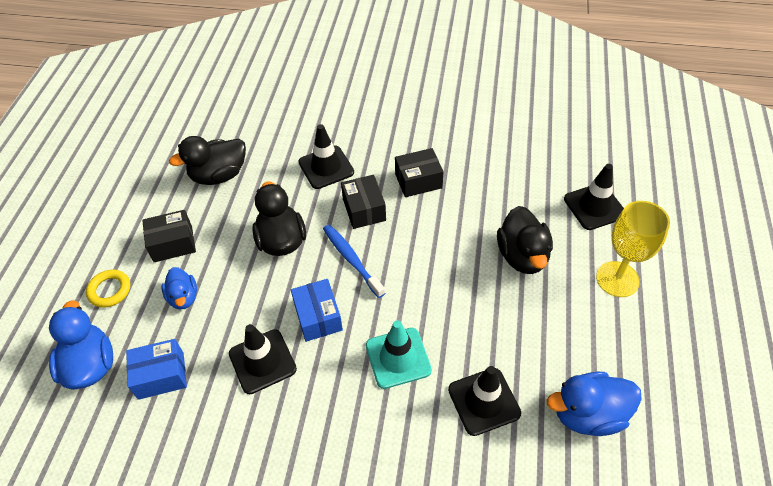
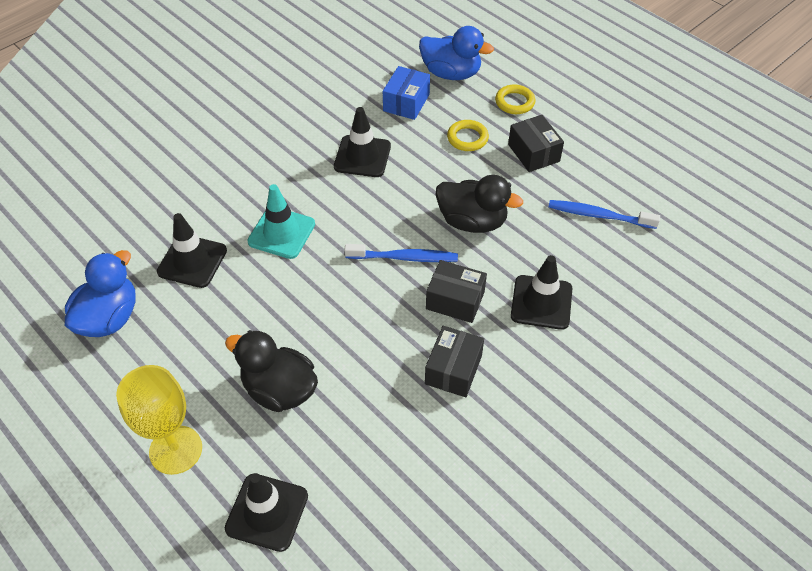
camera: 125 degrees right, 0 degrees up
(173, 244) = (533, 153): black box -> black box turned 45 degrees counterclockwise
(183, 297) = (467, 138): blue duck -> yellow ring
(219, 175) = (599, 215): black duck -> blue toothbrush
(318, 317) = (368, 205): blue box -> none

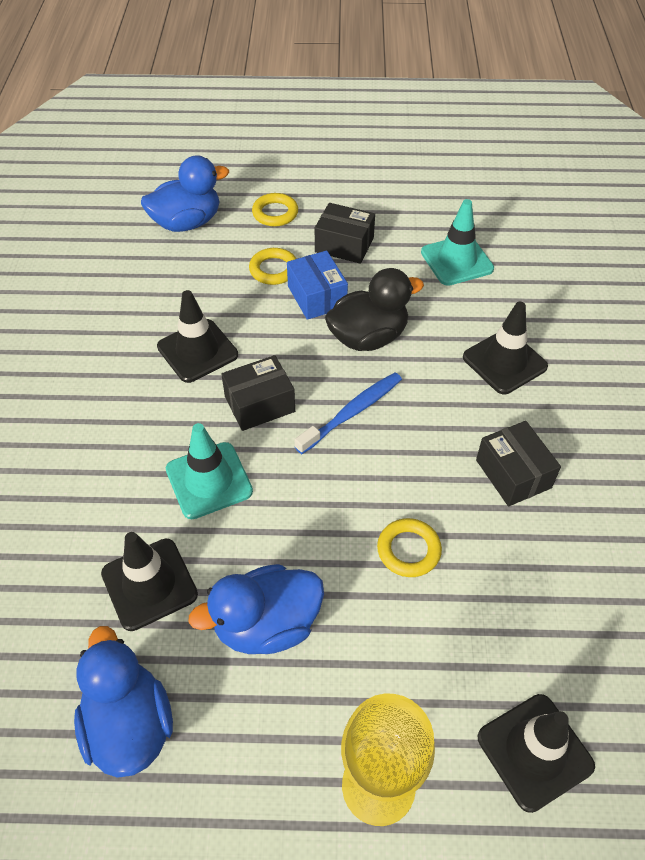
camera: 45 degrees left, 0 degrees up
(220, 329) = (267, 625): none -> blue duck
(279, 390) = (398, 628): black duck -> none
(336, 357) = (408, 550): none -> yellow ring
(406, 102) = (177, 274): blue box -> blue box (317, 297)
(455, 300) = (440, 414): black box -> black box (259, 404)
(599, 215) = (457, 261): blue toothbrush -> turquoise traffic cone

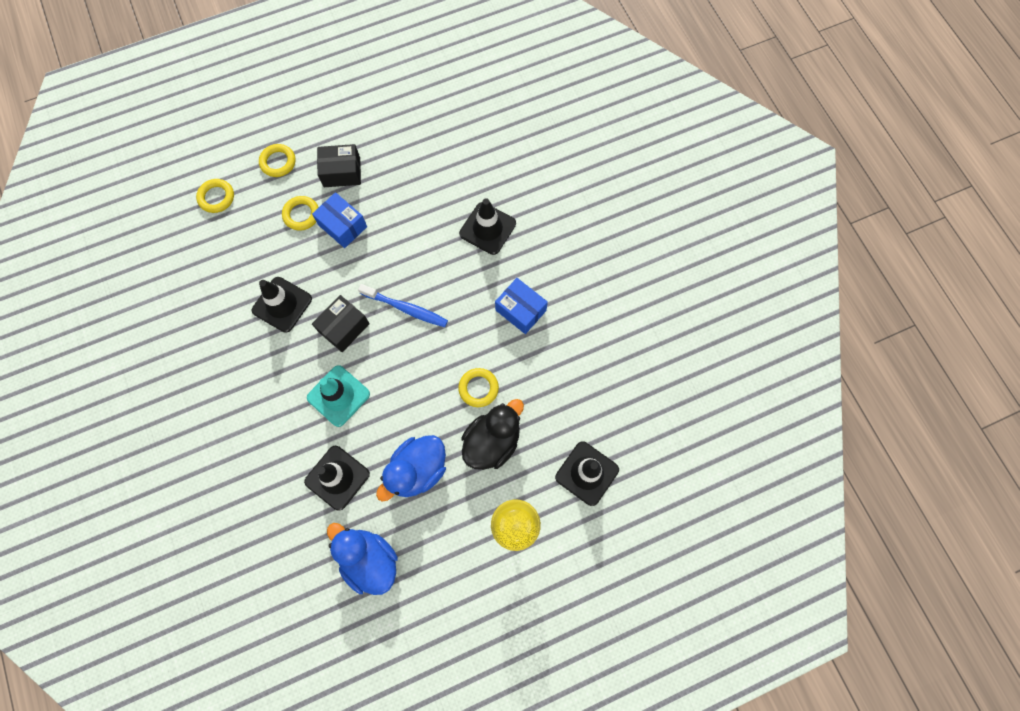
camera: 25 degrees left, 20 degrees up
(187, 223) = (216, 197): blue duck -> yellow ring
(352, 412) = (406, 308): blue toothbrush -> blue toothbrush turned 90 degrees clockwise
(368, 337) = (392, 245): black duck -> black duck (492, 441)
(457, 261) = (426, 155): turquoise traffic cone -> none
(513, 474) = (520, 310): black box -> blue box

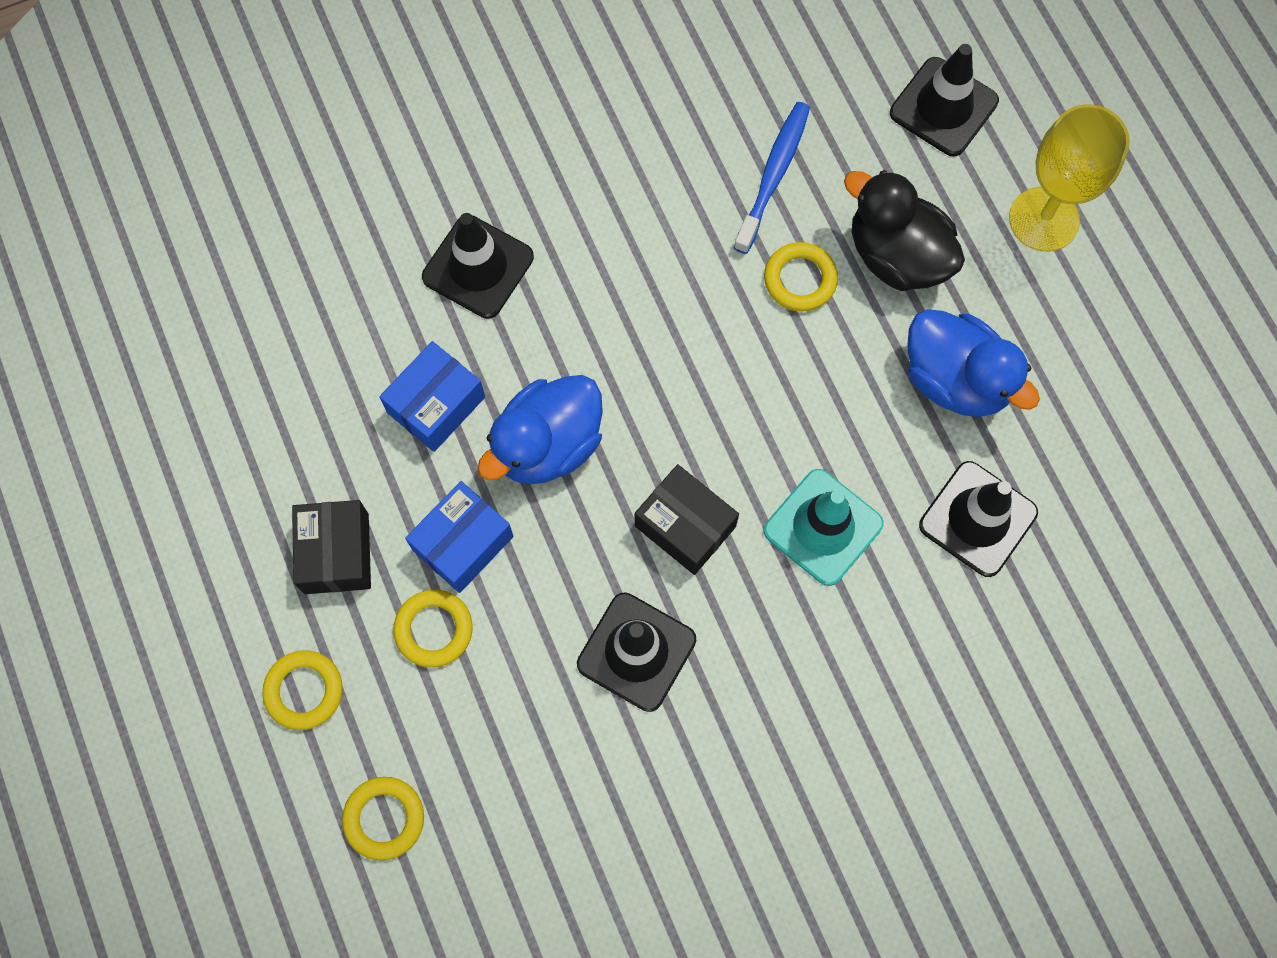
camera: 90 degrees left, 0 degrees up
(369, 560) = (1118, 454): blue duck -> blue duck (547, 445)
(406, 308) = (644, 412): blue toothbrush -> blue toothbrush (773, 175)
(520, 310) = (648, 208): blue box -> blue box (436, 405)

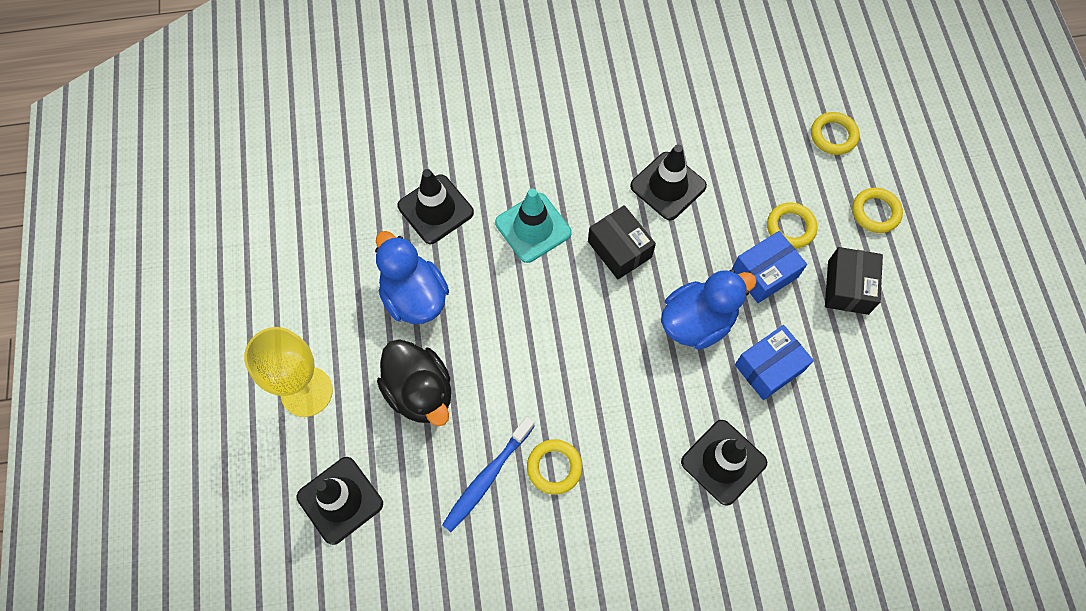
camera: 165 degrees left, 5 degrees down
(800, 279) = (494, 392): yellow ring -> yellow ring (554, 467)

